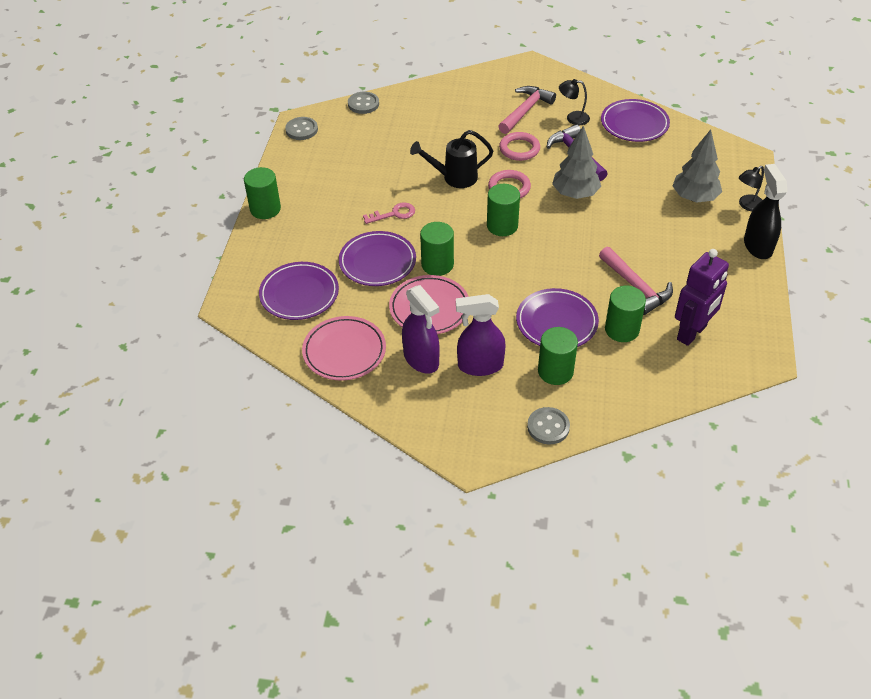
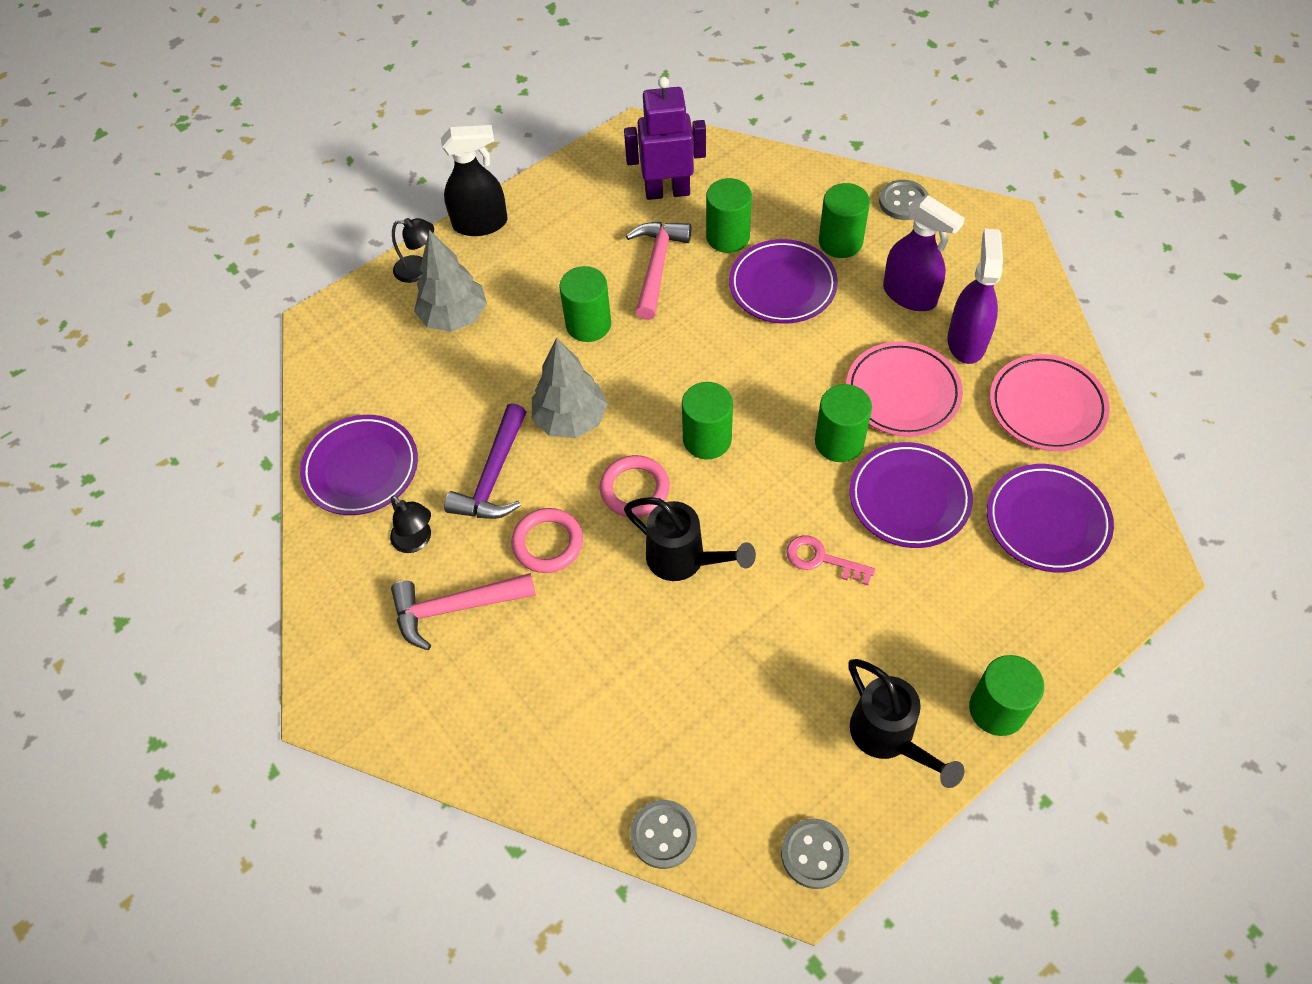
camera: 135 degrees left, 10 degrees up
(304, 175) = (889, 738): none -> black watering can
(628, 236) = (588, 324): none -> green cylinder
(757, 246) = (481, 224): black spray bottle -> black spray bottle turned 135 degrees counterclockwise

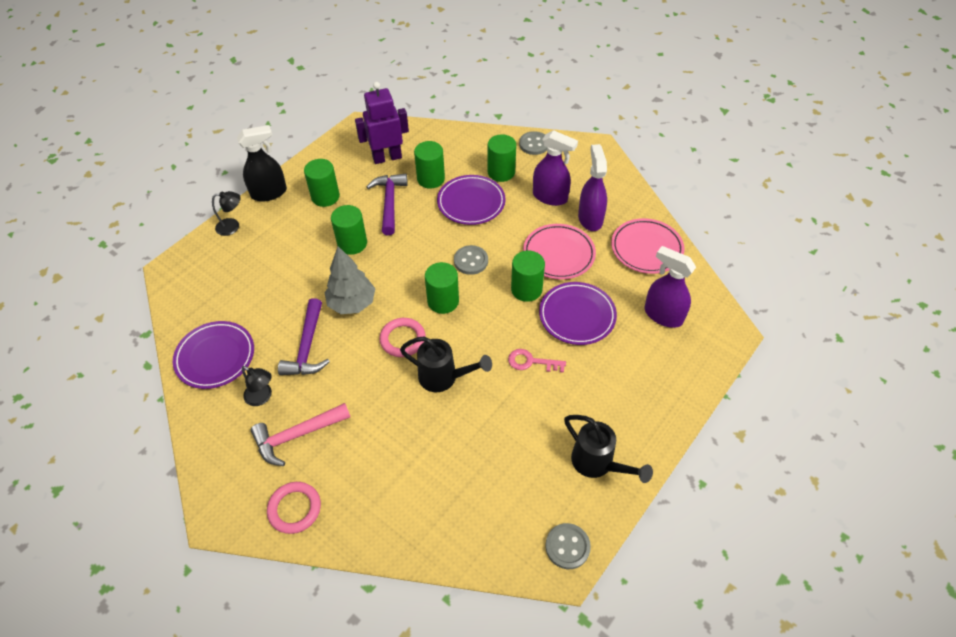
camera: 15 degrees left, 5 degrees down
(454, 317) = (262, 252): grey tree -> none
(547, 543) = (352, 383): pink ring -> pink ring (294, 509)
(657, 266) = (389, 202): pink hammer -> purple hammer
(663, 835) = (466, 555): grey button -> grey button (471, 261)
(997, 709) = (660, 433): green cylinder -> green cylinder (325, 197)
(1047, 521) = (663, 315): purple plate -> purple spray bottle

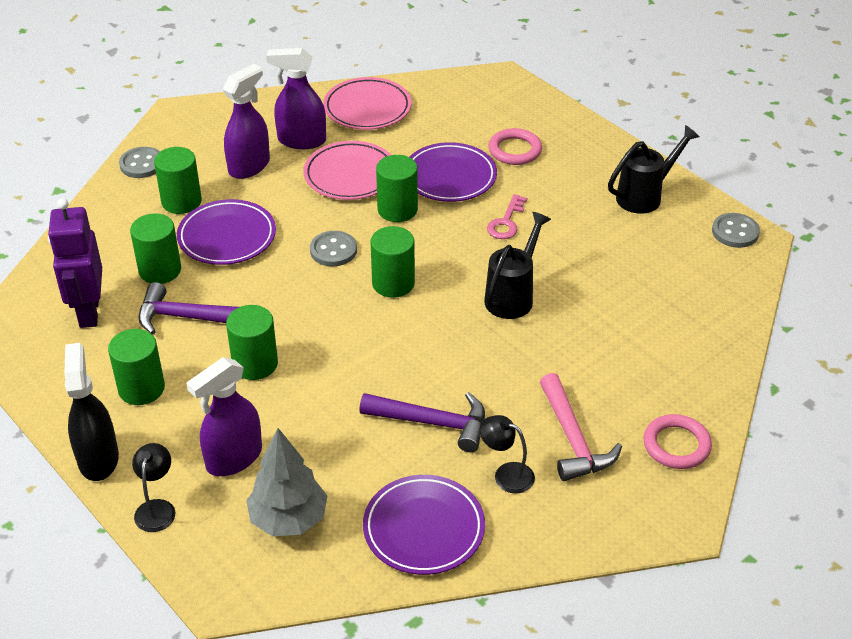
camera: 80 degrees left, 10 degrees down
(262, 397) = (506, 474): black lamp -> black lamp turned 105 degrees counterclockwise
(352, 303) = (369, 371): grey tree -> grey tree (289, 519)
(402, 339) = (444, 327): pink ring -> pink ring (515, 150)
(663, 315) = (467, 116): purple spray bottle -> purple spray bottle (233, 458)

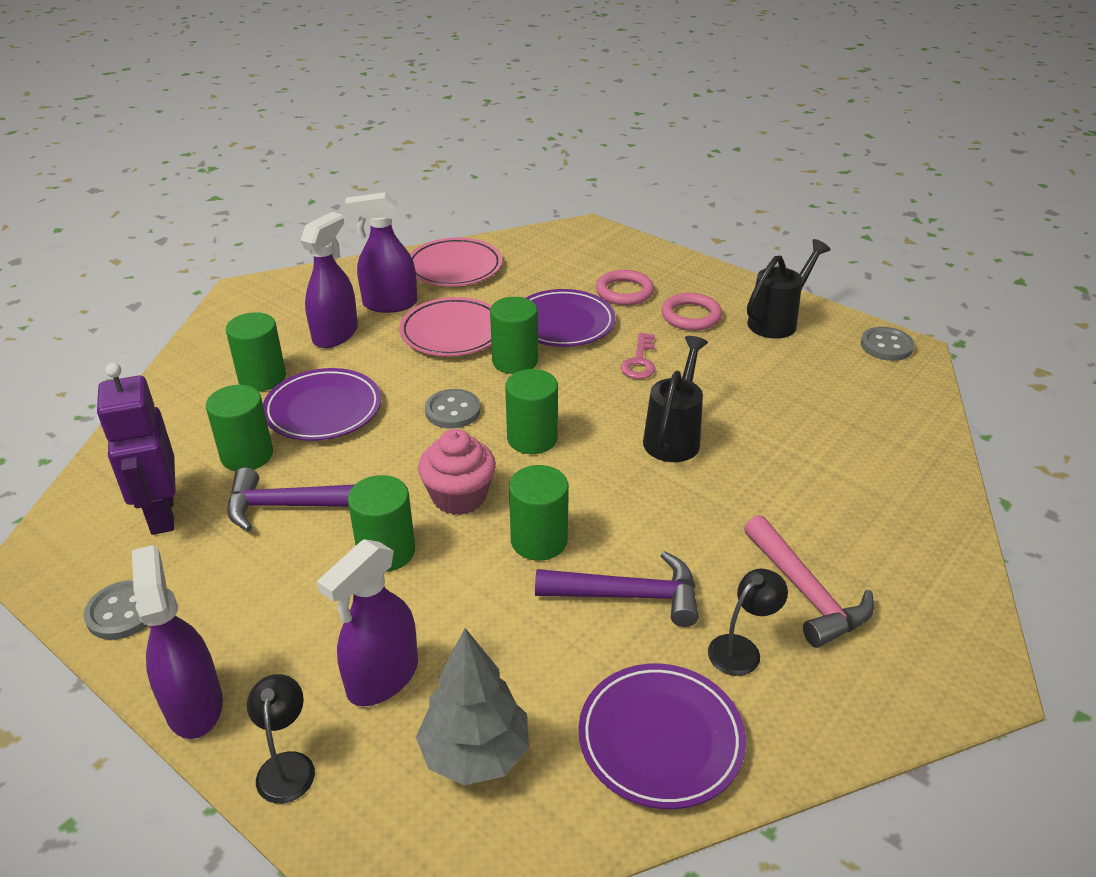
camera: 10 degrees left, 5 degrees down
(98, 458) = (194, 705): black spray bottle -> purple spray bottle
(141, 388) = (242, 601): green cylinder -> green cylinder (539, 541)
(142, 164) = (209, 344): grey button -> grey button (123, 612)
(321, 326) = (459, 496): none -> pink cupcake
(506, 474) = (741, 649): black lamp -> black lamp turned 120 degrees clockwise
(676, 445) = (930, 583): pink ring -> pink ring (691, 316)

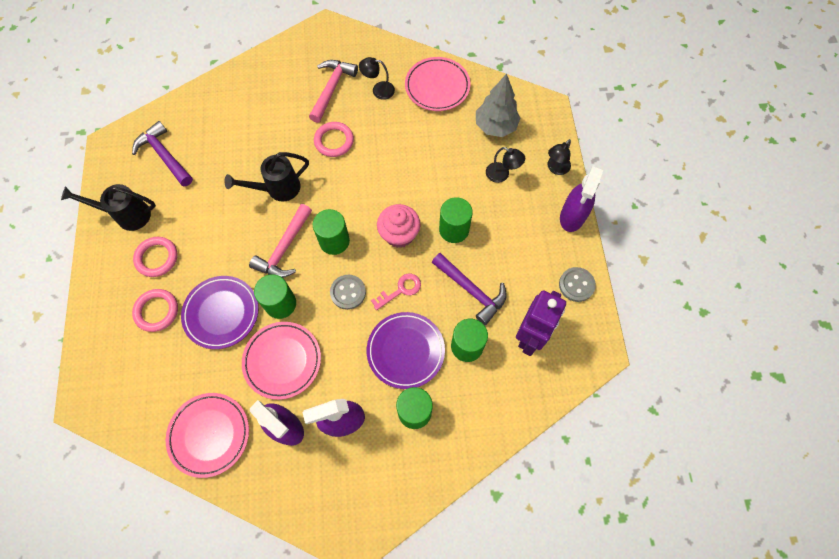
camera: 135 degrees left, 30 degrees up
(382, 678) = (502, 175): purple spray bottle -> black lamp
(539, 541) = (392, 185): green cylinder -> none
(579, 398) = (284, 248): none -> pink hammer
(628, 595) = (389, 136): purple hammer -> purple hammer (164, 155)
(640, 361) = (226, 248): pink key -> pink key (400, 290)
(660, 739) = (437, 86): purple plate -> pink plate
(692, 531) = (334, 141): none -> pink ring
(886, 346) = (114, 156): grey button -> none

